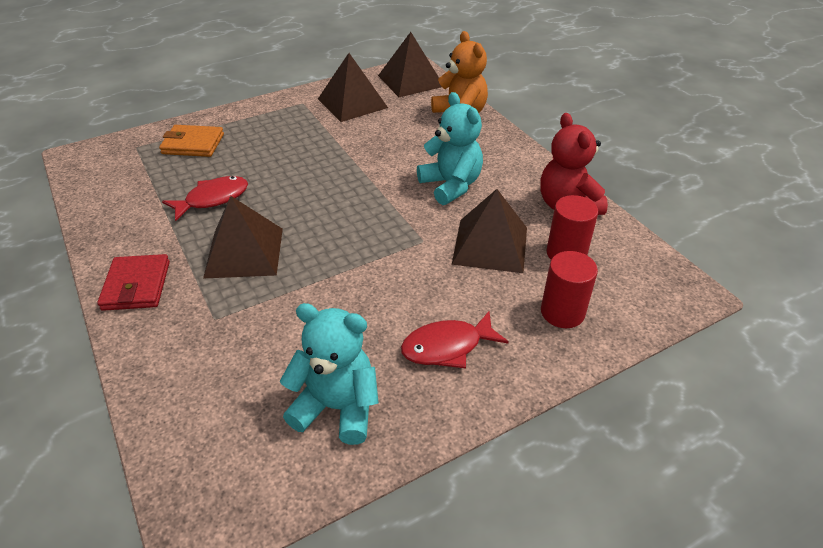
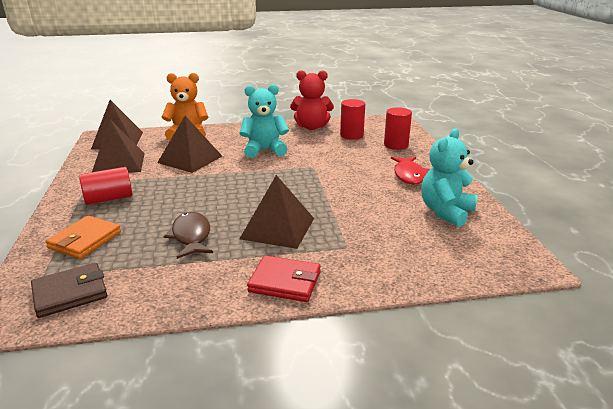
camera: 70 degrees left, 15 degrees down
(111, 169) = (70, 293): none -> brown wallet
(212, 199) = (191, 236): red fish -> brown fish
(273, 127) = (109, 199): none -> red cylinder
(490, 245) = (331, 150): brown pyramid -> brown pyramid (190, 159)

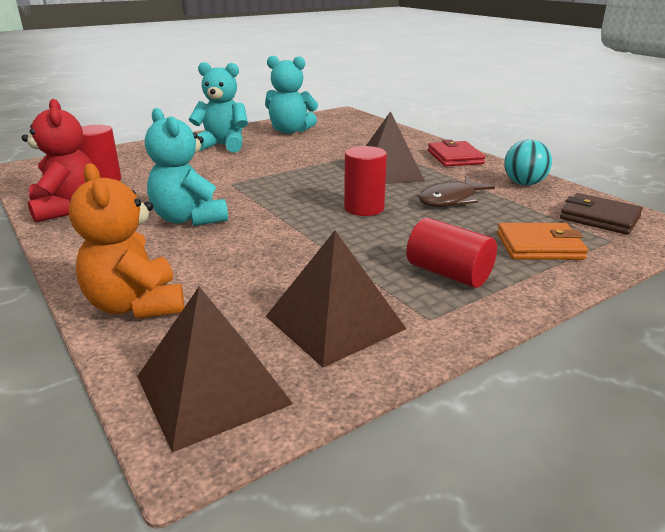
camera: 115 degrees left, 0 degrees up
(175, 291) = (524, 183): none -> turquoise ball
(190, 159) = (263, 262): brown pyramid -> none
(396, 145) = (134, 157): red cylinder -> red cylinder (364, 208)
(409, 175) = (223, 145): red fish -> turquoise teddy bear

